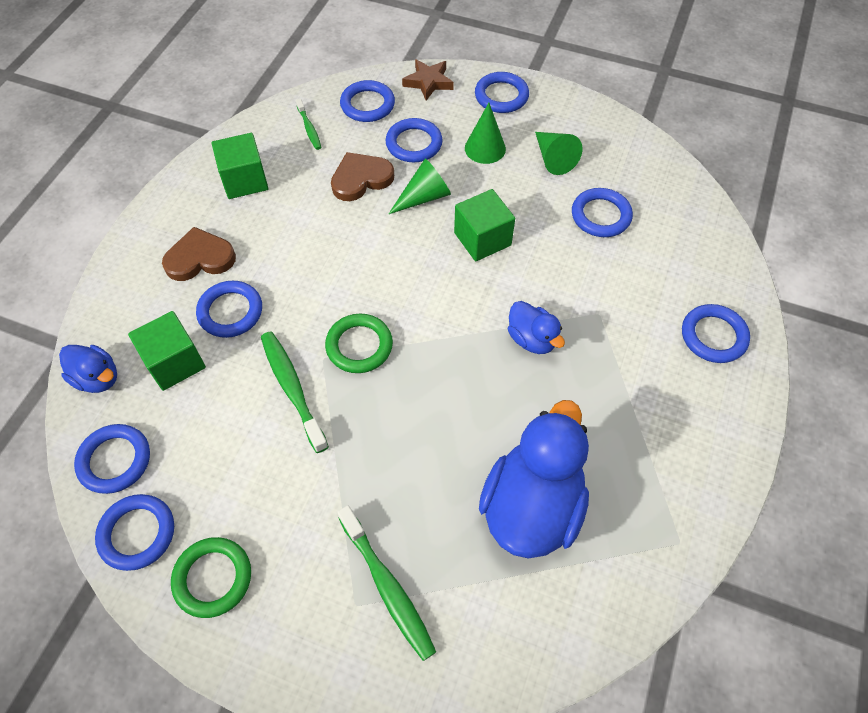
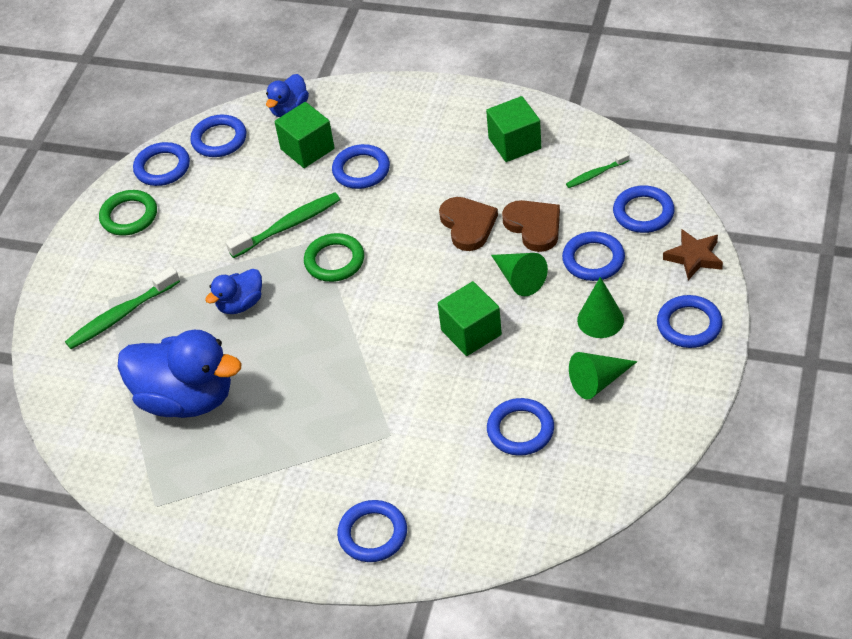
camera: 90 degrees right, 10 degrees down
(200, 258) = (416, 136): brown heart -> brown heart (468, 225)
(532, 339) = (354, 384): blue duck -> blue duck (240, 304)

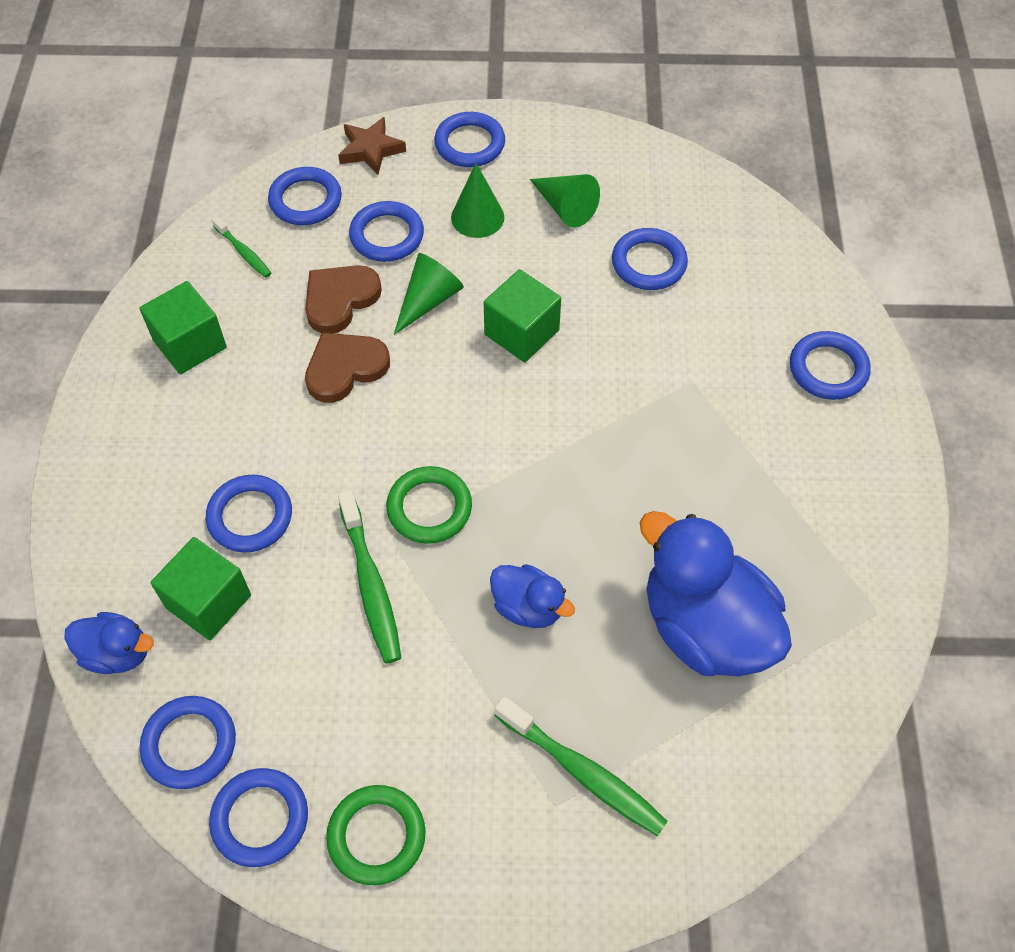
camera: 110 degrees left, 10 degrees up
(186, 399) = (705, 627): blue duck -> blue duck turned 45 degrees counterclockwise
(288, 226) = (371, 585): green toothbrush -> green toothbrush turned 150 degrees counterclockwise

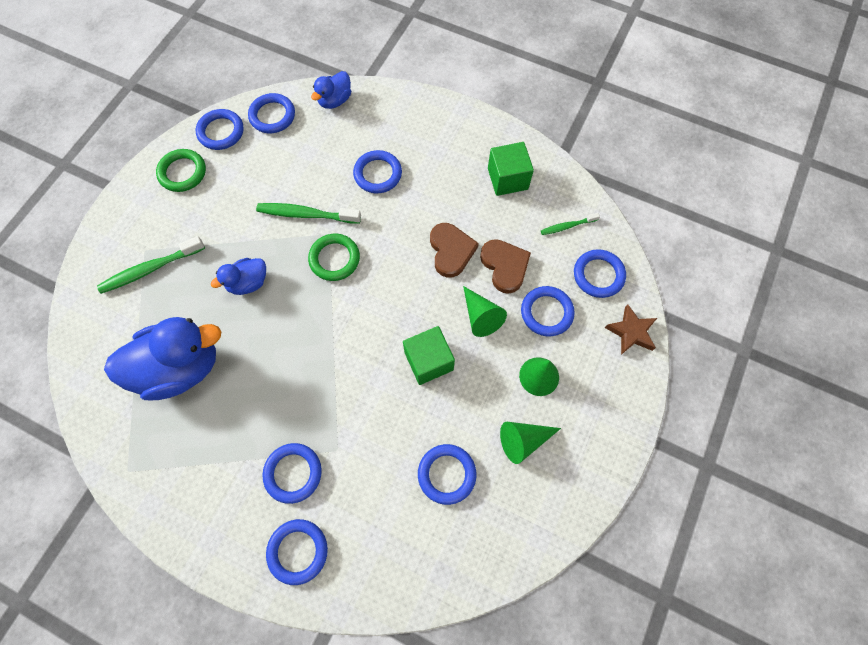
camera: 115 degrees right, 10 degrees up
(208, 601) = (340, 143): green cube -> none
(470, 144) = (612, 401): blue ring -> blue ring (293, 473)

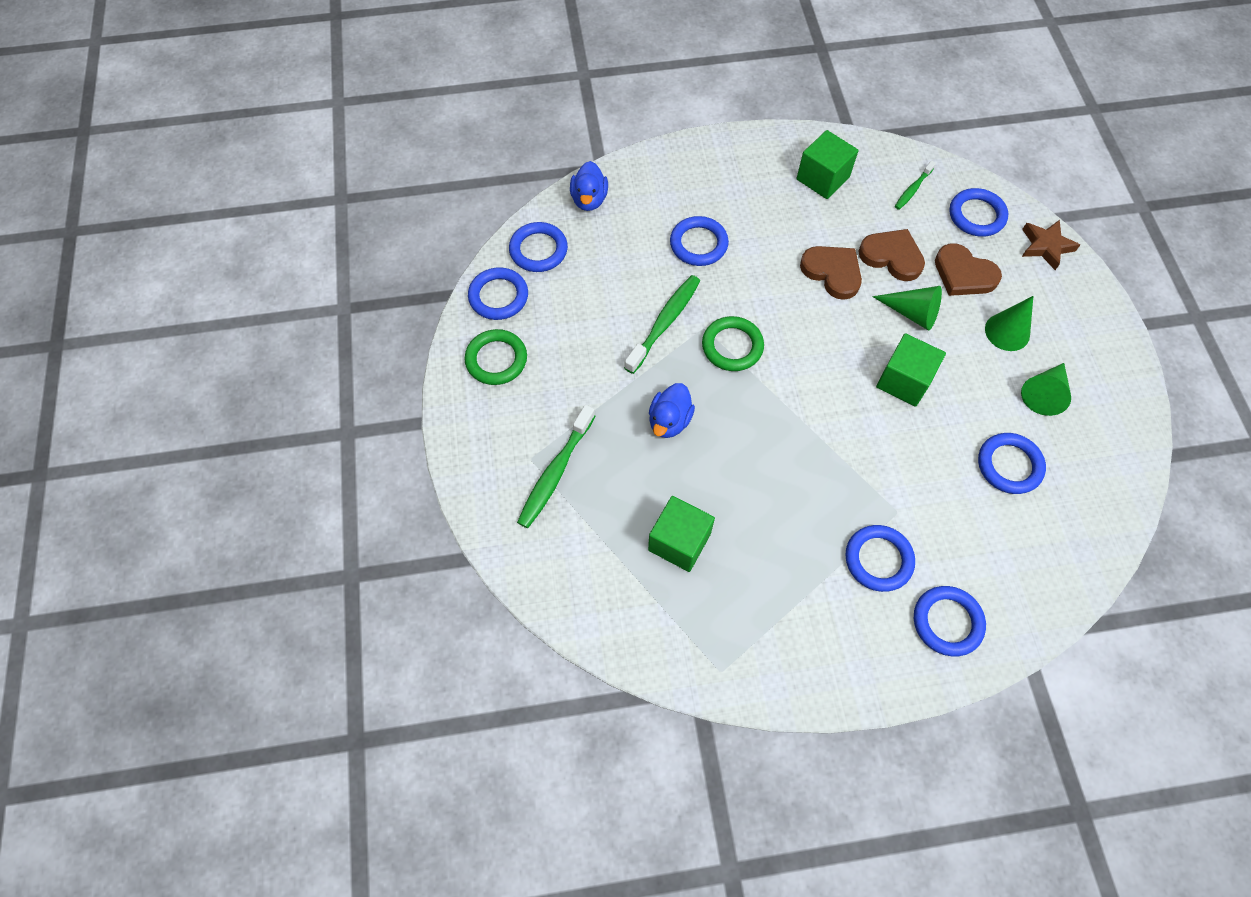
camera: 35 degrees left, 5 degrees down
(181, 367) = (679, 542): blue duck -> green cube
(306, 214) = (665, 322): green toothbrush -> green toothbrush turned 150 degrees clockwise
(546, 312) = (963, 274): blue ring -> brown heart

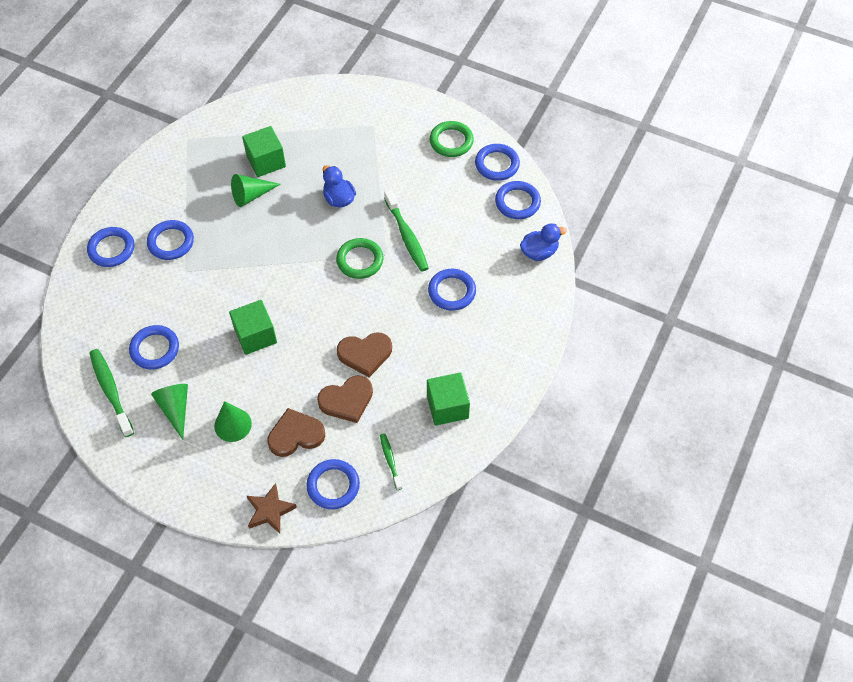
camera: 125 degrees right, 5 degrees down
(555, 472) = (355, 131): green toothbrush -> green toothbrush (111, 391)
(589, 199) = (539, 252): blue duck -> blue duck turned 120 degrees clockwise
(912, 313) = (295, 378): green cone -> green cone (251, 195)

